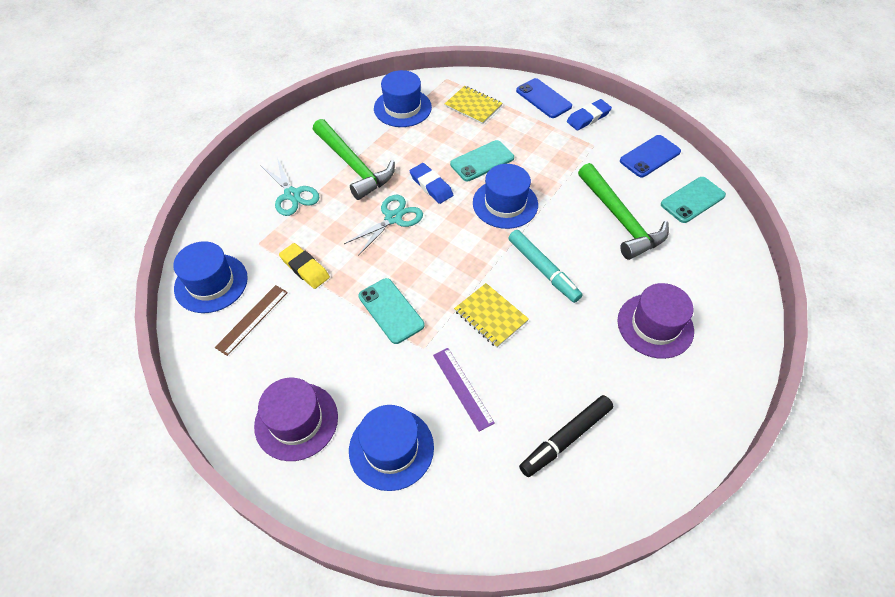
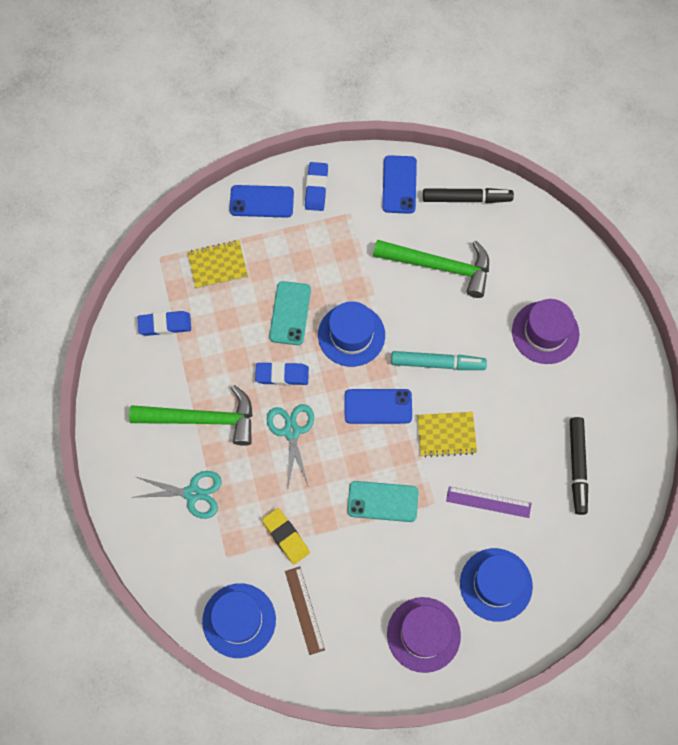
camera: 50 degrees left, 15 degrees up
(305, 268) = (286, 537): yellow eraser -> yellow eraser turned 60 degrees clockwise
(402, 108) = (165, 324): blue hat -> blue eraser
(466, 256) = (378, 406): none -> blue phone
(692, 200) = (466, 199): turquoise phone -> black marker

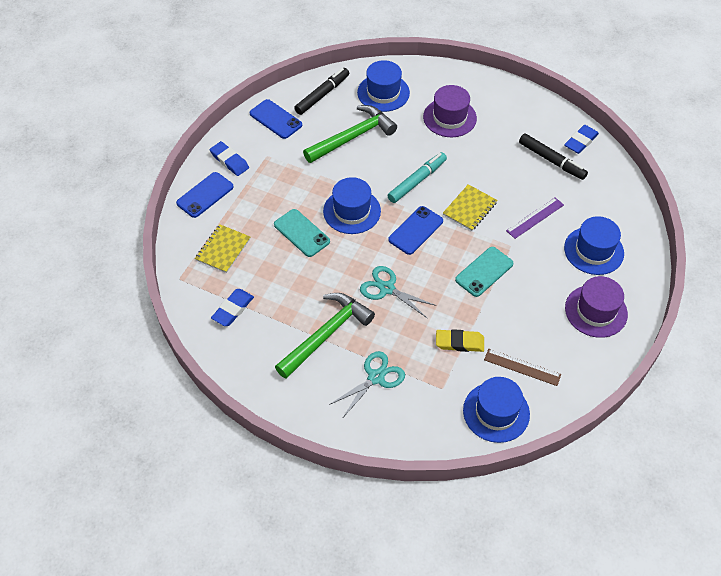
camera: 50 degrees left, 15 degrees down
(282, 375) = (341, 267): blue eraser -> blue eraser (580, 141)
(520, 249) = (383, 93): none -> blue hat

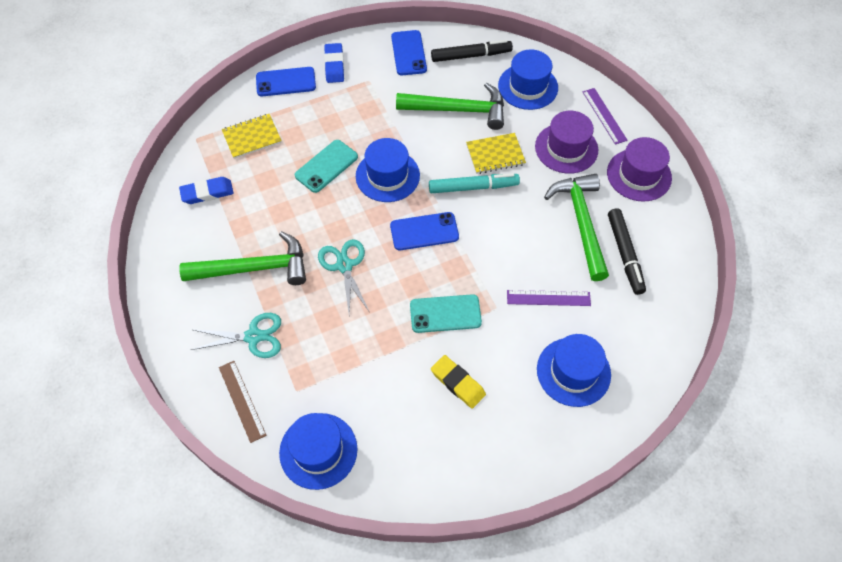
camera: 40 degrees right, 5 degrees up
(301, 233) = (326, 166): turquoise phone -> turquoise phone turned 45 degrees clockwise
(451, 82) = (604, 116): none -> purple ruler
(459, 342) = (354, 362): yellow eraser -> yellow eraser (458, 383)
(469, 208) = (494, 245): yellow notebook -> yellow notebook (495, 154)
(507, 158) = (581, 223): none -> green hammer
(522, 367) = (385, 429): brown ruler -> brown ruler (242, 400)
(580, 141) = (676, 255): blue eraser -> none
(596, 311) = (512, 432): purple hat -> purple hat (639, 175)

